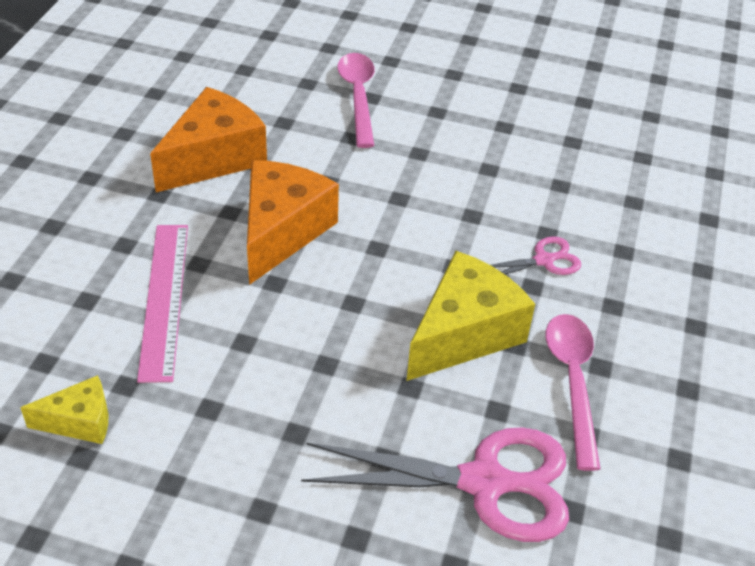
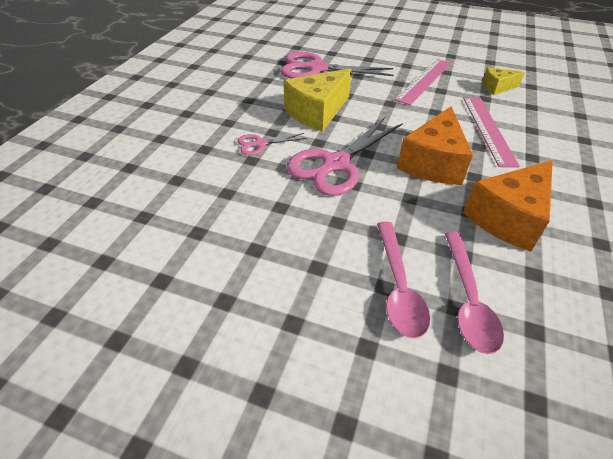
camera: 175 degrees left, 0 degrees up
(235, 442) = (424, 81): none -> pink ruler
(424, 228) = (336, 164): none -> pink scissors
(572, 382) = (266, 94): pink spoon -> pink spoon (468, 299)

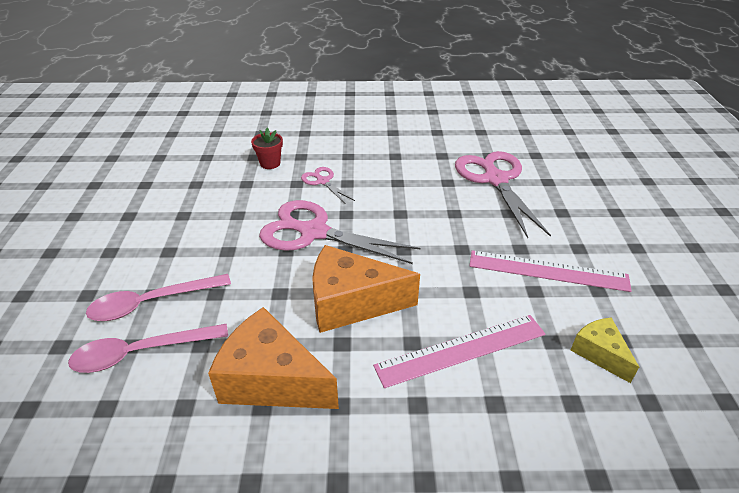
camera: 70 degrees right, 5 degrees down
(201, 170) = (270, 163): none -> red flower pot
(317, 112) = (401, 201): yellow cheese -> none

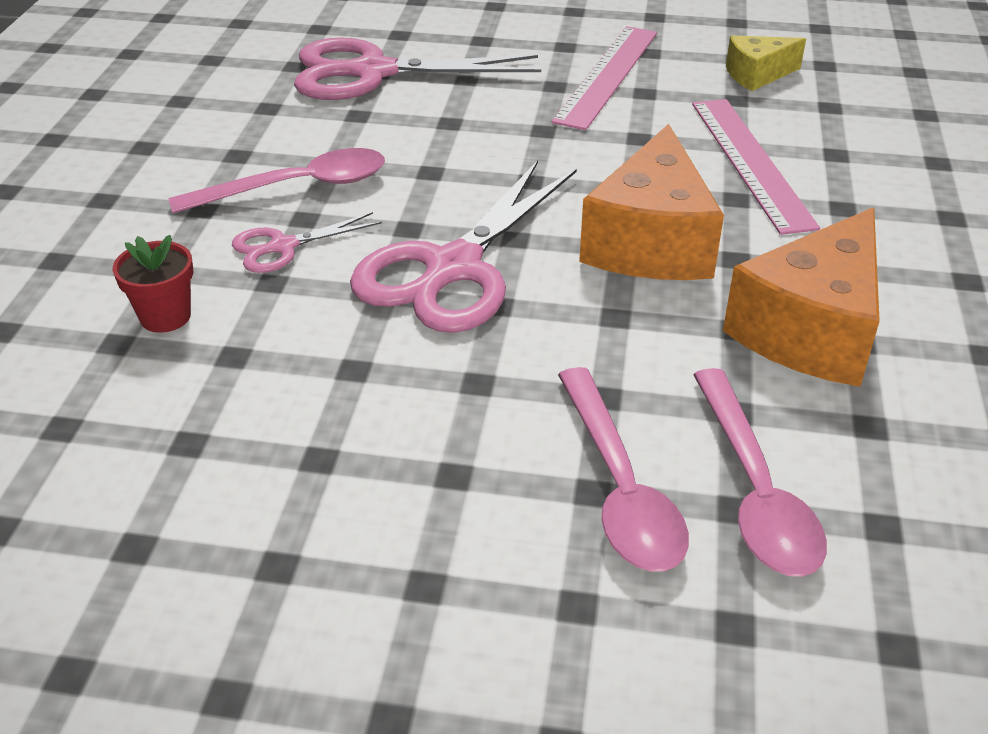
camera: 80 degrees left, 0 degrees up
(372, 176) = (296, 187): none -> pink spoon

